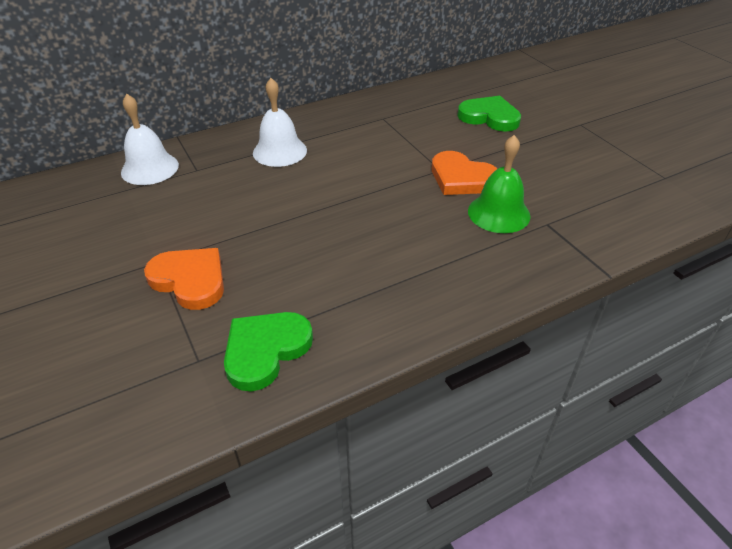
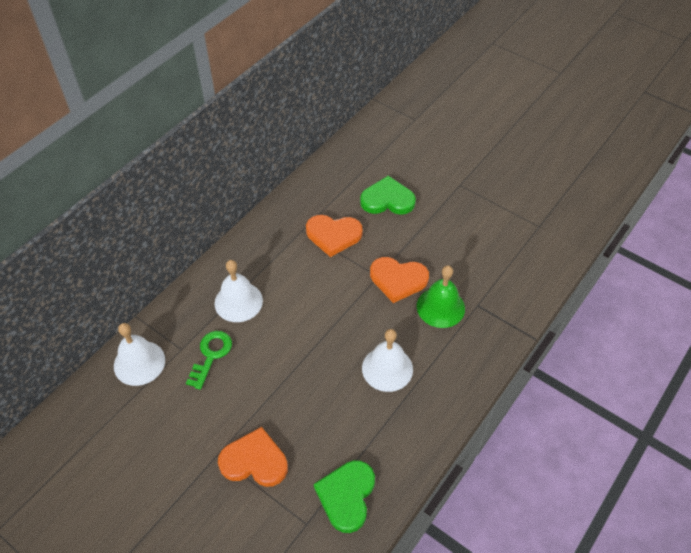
camera: 25 degrees left, 10 degrees up
(220, 182) = (211, 355): none -> green key
(399, 247) = (387, 368): none -> white bell
(413, 129) = (333, 235): none -> orange heart

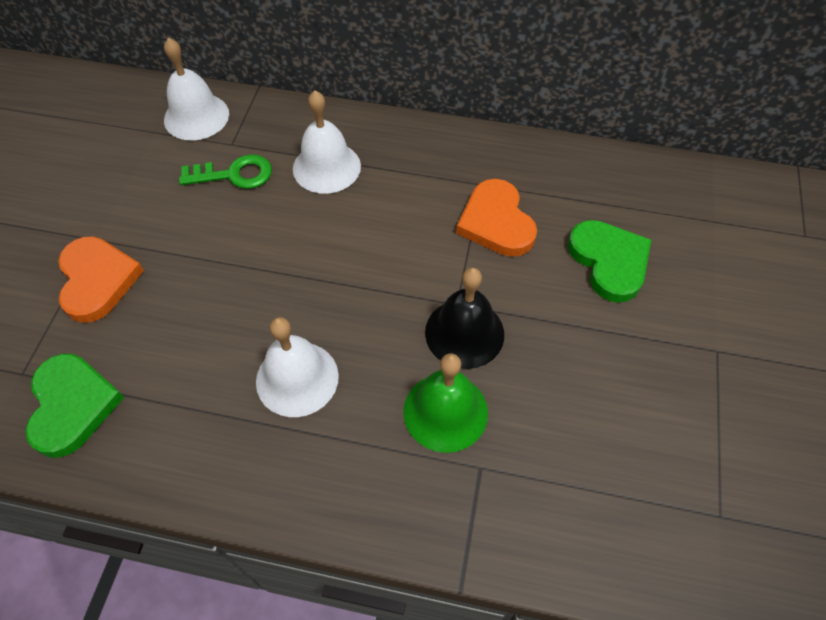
camera: 65 degrees right, 5 degrees up
(346, 496) = (72, 405): green heart -> green heart turned 90 degrees clockwise
(398, 280) = (464, 333): orange heart -> black bell

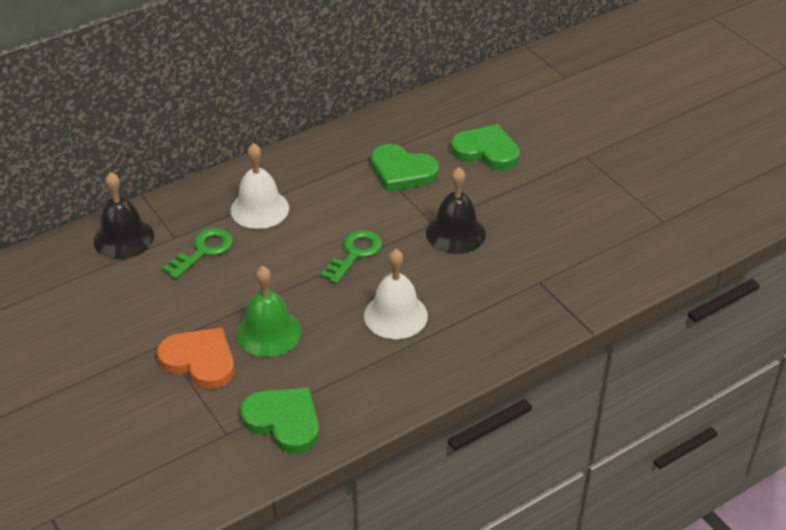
camera: 45 degrees left, 15 degrees down
(196, 116) = (124, 238): white bell -> black bell
(346, 278) = (355, 254): none -> green key
(445, 411) = (492, 272): green bell -> green bell (269, 332)
(496, 222) = (402, 171): orange heart -> green heart

